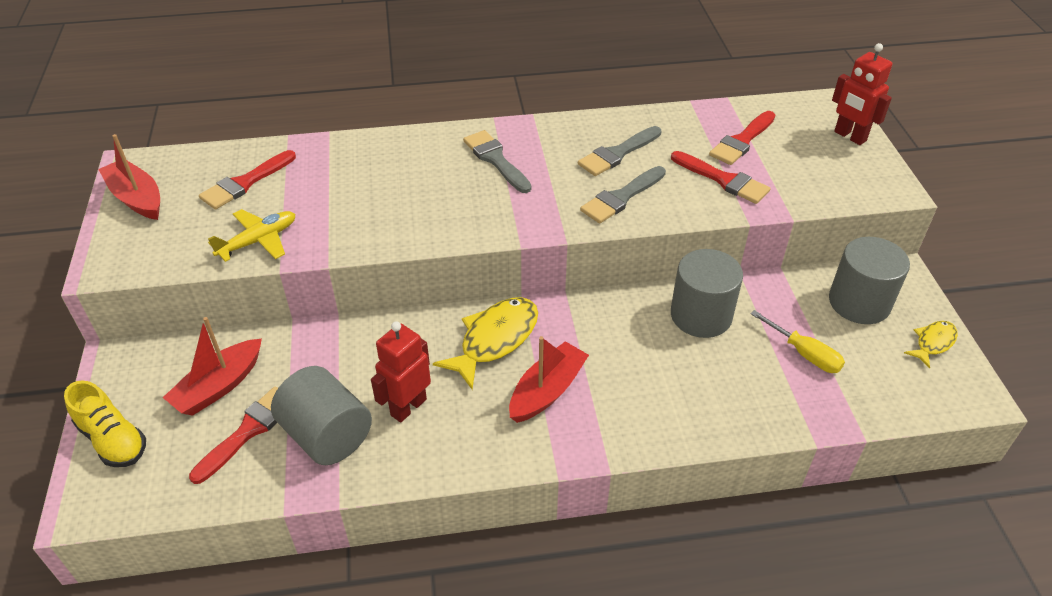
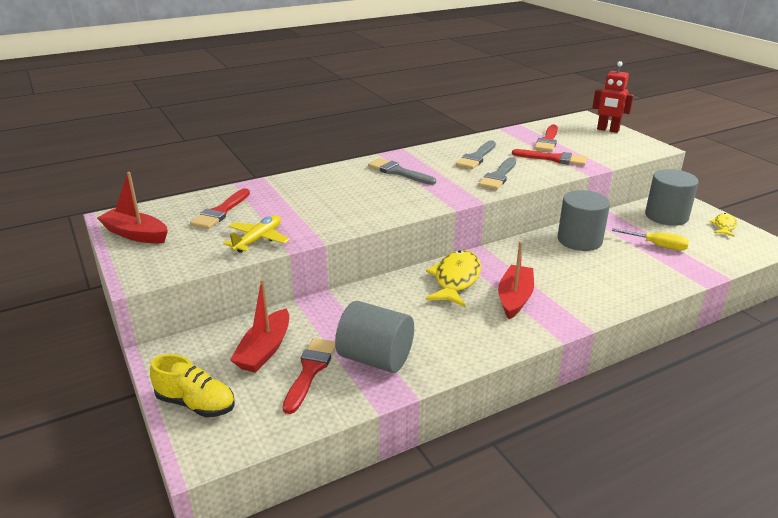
camera: 20 degrees left, 15 degrees down
(408, 407) = (424, 328): red robot -> none

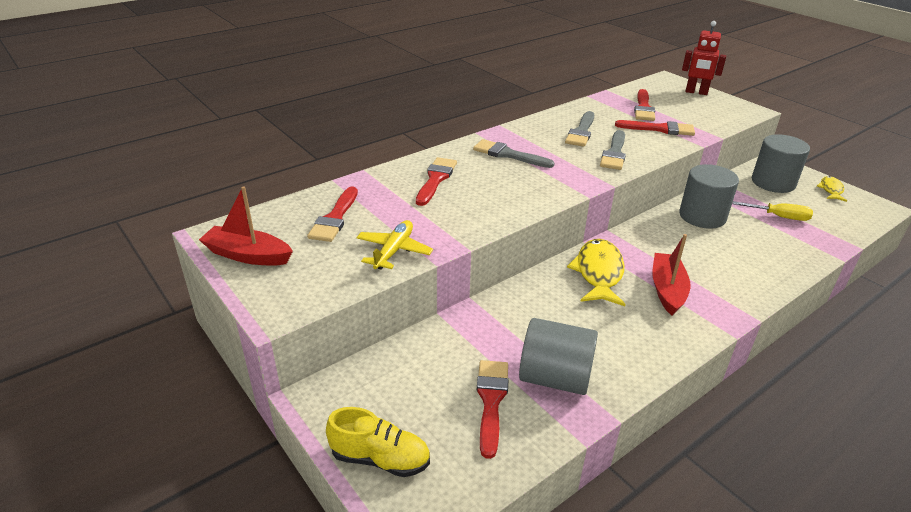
camera: 10 degrees left, 5 degrees up
(264, 350) = (430, 380): red boat -> none
(323, 188) = (436, 179): none -> red brush

